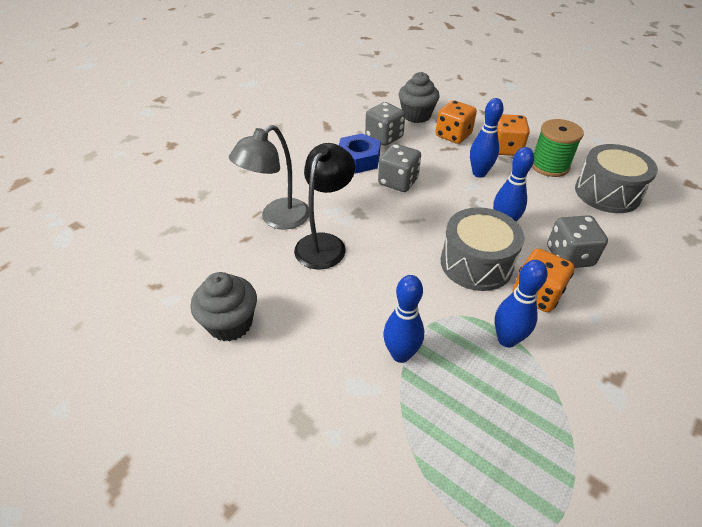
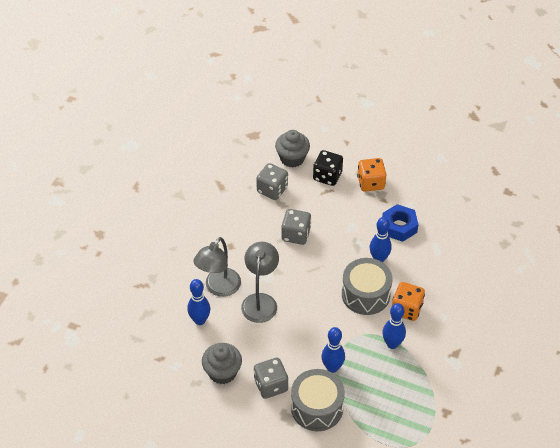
camera: 15 degrees left, 5 degrees up
(325, 243) = (260, 301): black lamp -> grey lamp
(358, 159) = (259, 218): blue nut -> blue nut (399, 226)
(453, 135) = (327, 176): orange dice -> black dice
(479, 173) = (354, 213): blue bowling pin -> blue bowling pin (200, 320)
(549, 166) = (406, 194): green spool -> none
(569, 256) = (425, 275): grey dice -> grey dice (271, 385)
(607, 193) = (449, 213): grey drum -> grey drum (317, 407)

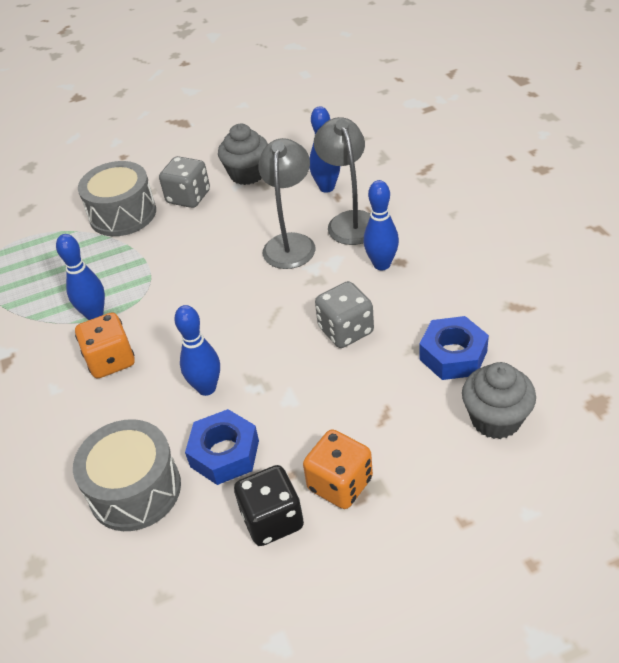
camera: 140 degrees right, 5 degrees down
(260, 301) = (291, 243): grey lamp -> grey lamp turned 135 degrees counterclockwise
(272, 190) = (453, 355): grey dice -> blue nut
(327, 176) = (412, 437): black dice -> black dice (272, 520)
(332, 367) = (142, 250): blue bowling pin -> blue bowling pin (382, 264)
(365, 294) = (179, 337): grey drum -> grey drum (135, 490)

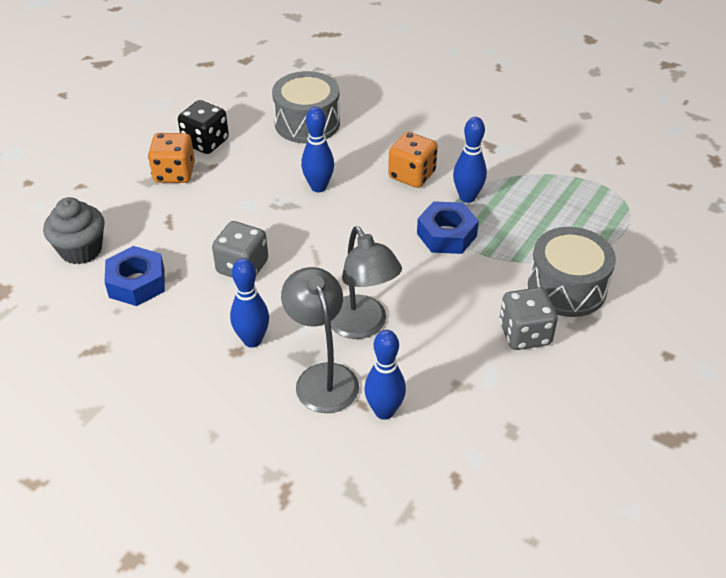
camera: 140 degrees right, 0 degrees up
(224, 453) = (267, 159): blue nut -> blue nut (446, 235)
(247, 174) = (494, 391): grey cupcake -> none
(350, 221) = (322, 377): grey lamp -> grey lamp turned 150 degrees counterclockwise

